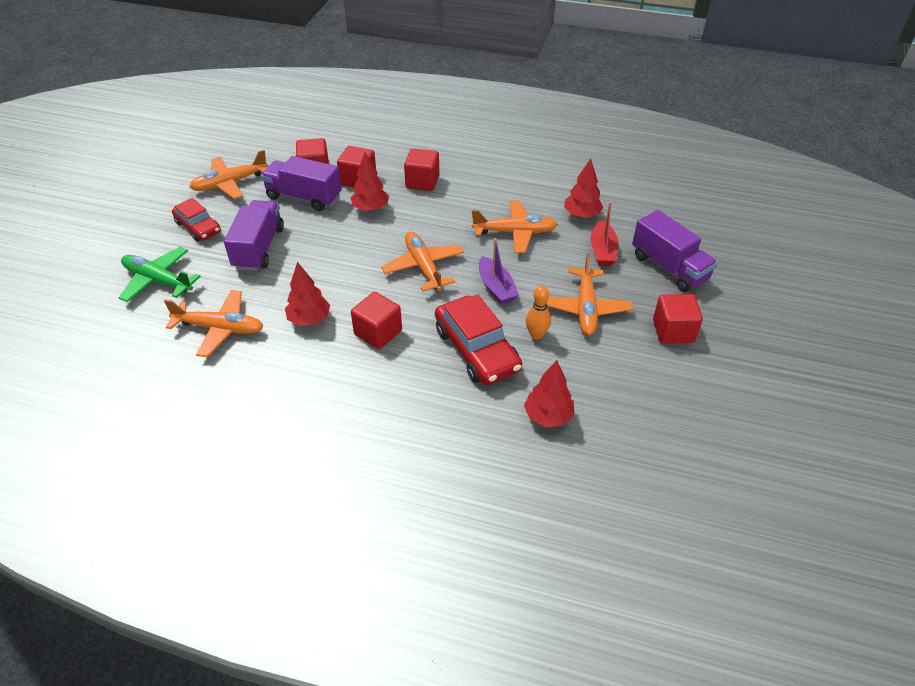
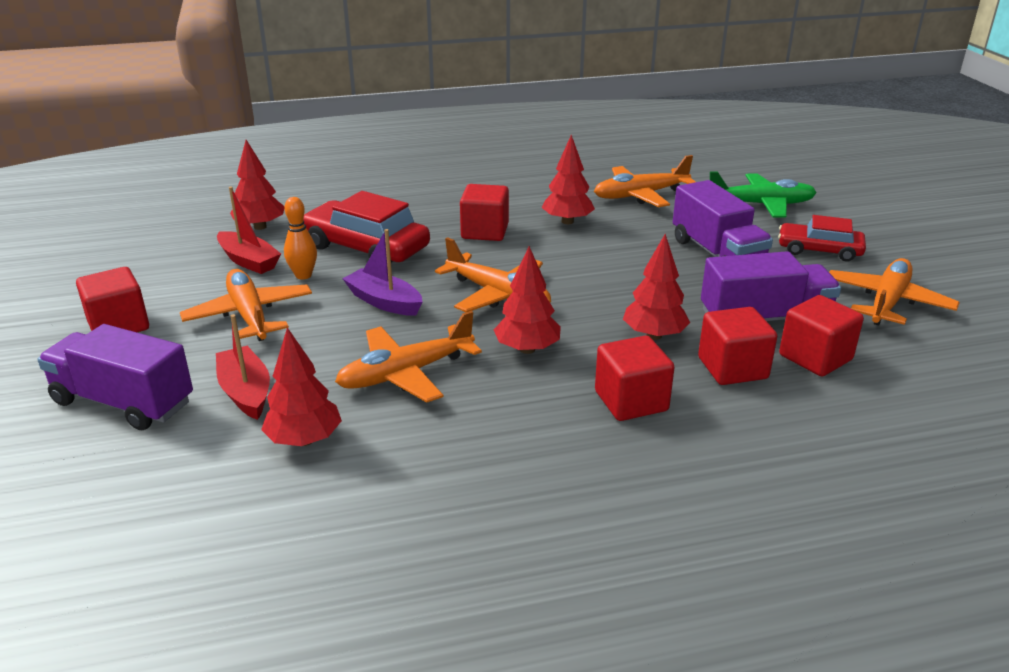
camera: 150 degrees right, 15 degrees down
(442, 224) = (527, 349): none -> red tree
(571, 368) = (249, 261): none -> red boat

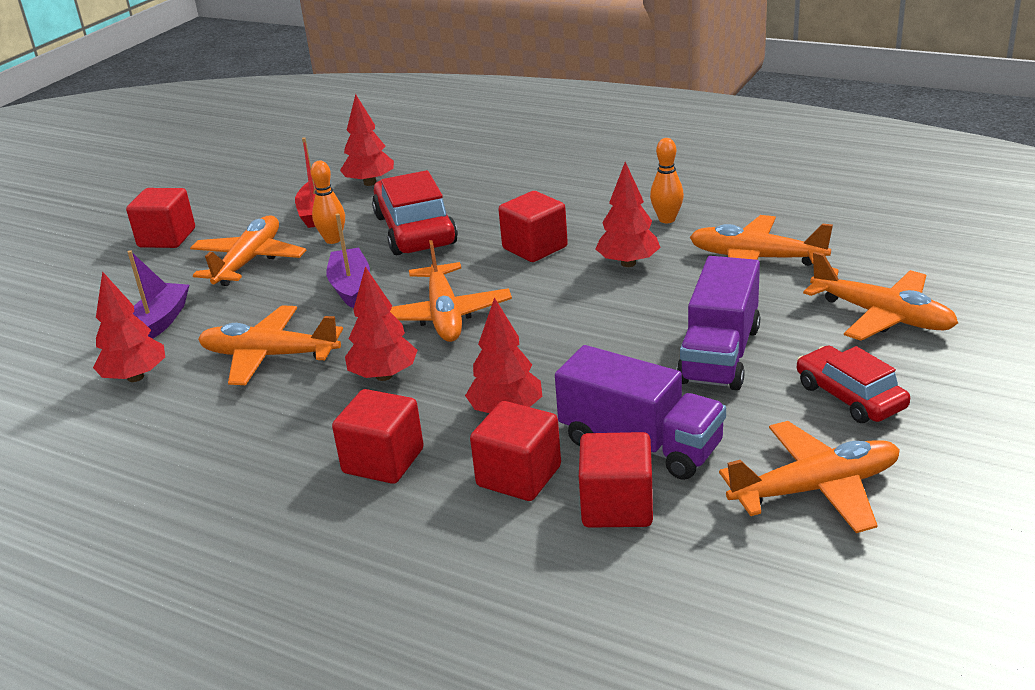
camera: 45 degrees right, 0 degrees up
(123, 402) = (89, 299): purple truck -> none
(246, 392) = (158, 323): red boat -> purple boat
(544, 189) = (667, 219): none -> orange bowling pin
(761, 204) = (882, 316): green plane -> orange plane

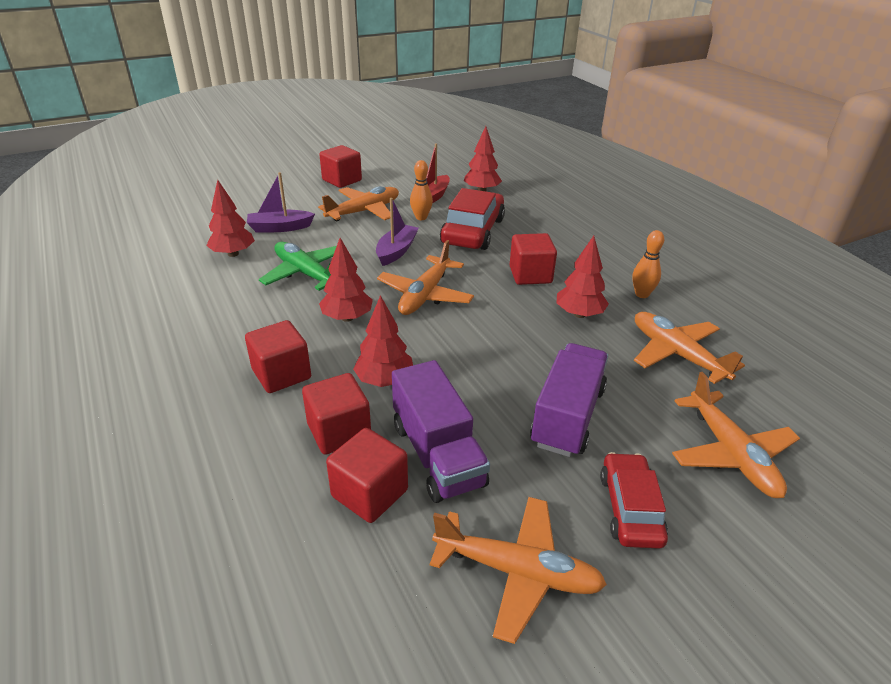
camera: 30 degrees right, 5 degrees up
(158, 323) = (280, 228): purple boat -> purple boat turned 150 degrees counterclockwise
(269, 356) = (306, 274): orange plane -> green plane
(720, 355) = (567, 416): purple truck -> purple truck turned 150 degrees clockwise

